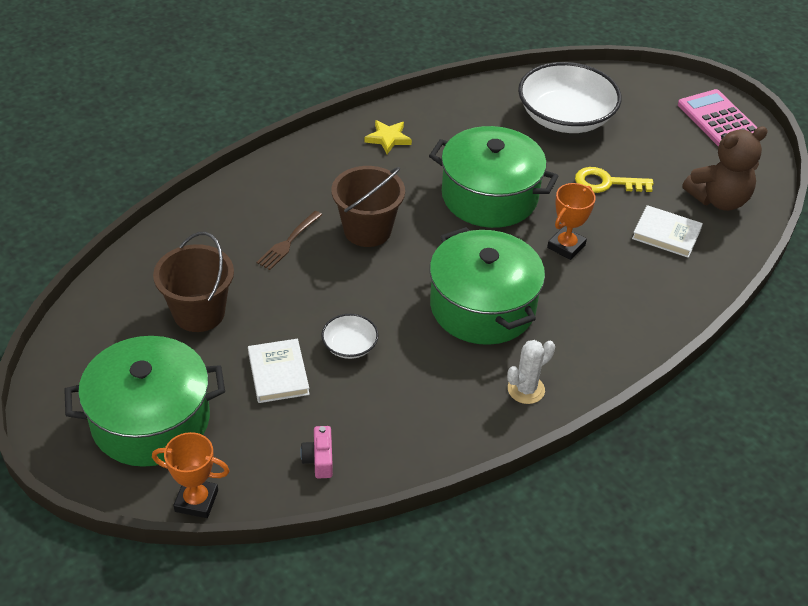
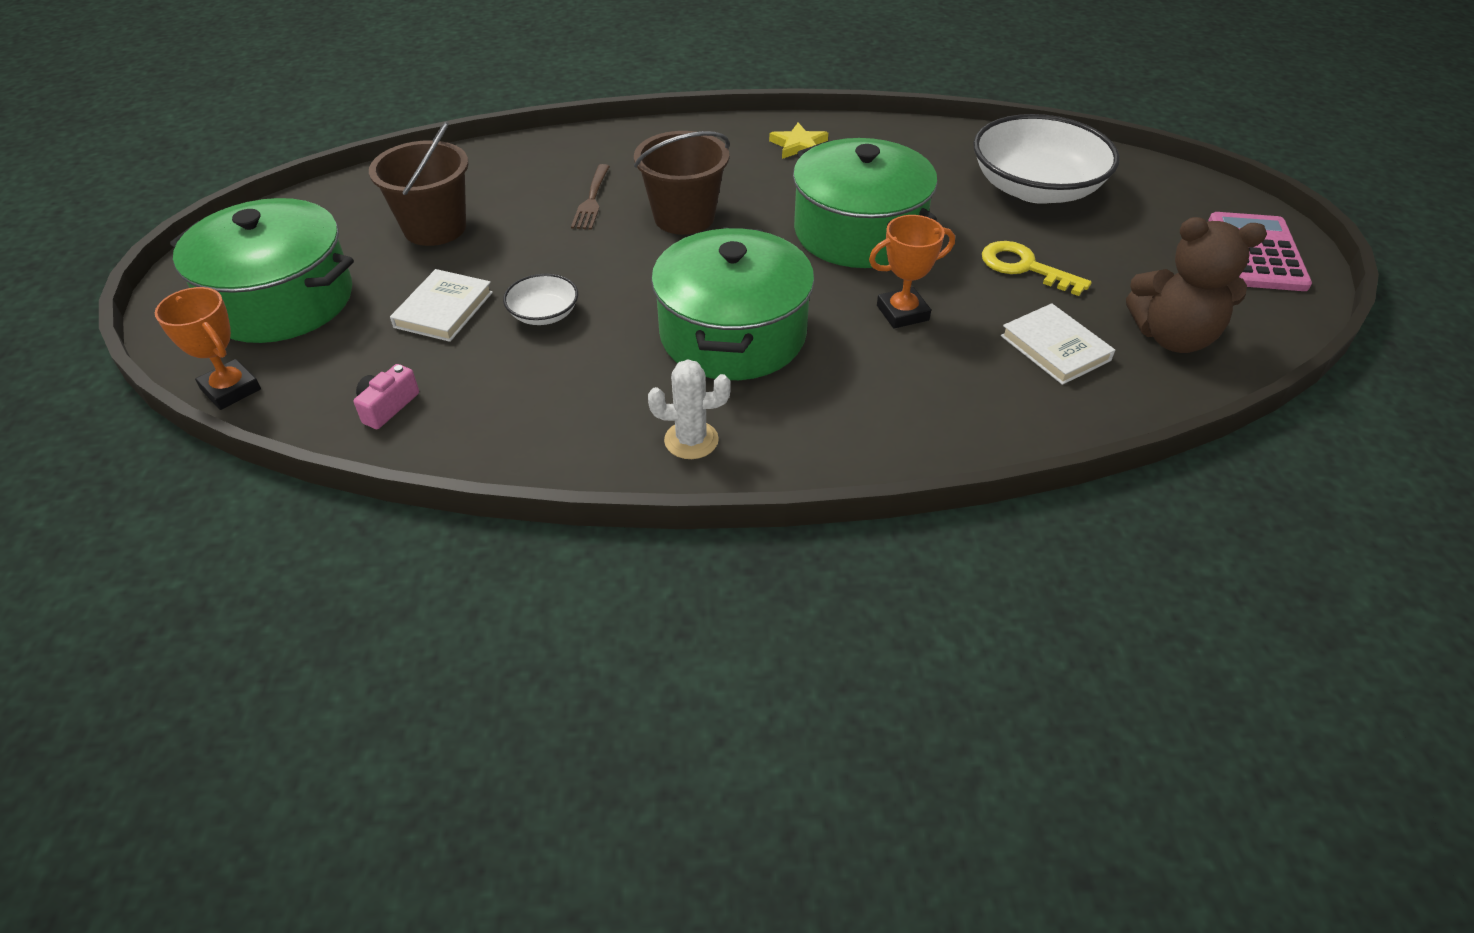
camera: 35 degrees right, 0 degrees up
(289, 241) = (592, 199): brown fork -> brown fork turned 60 degrees counterclockwise

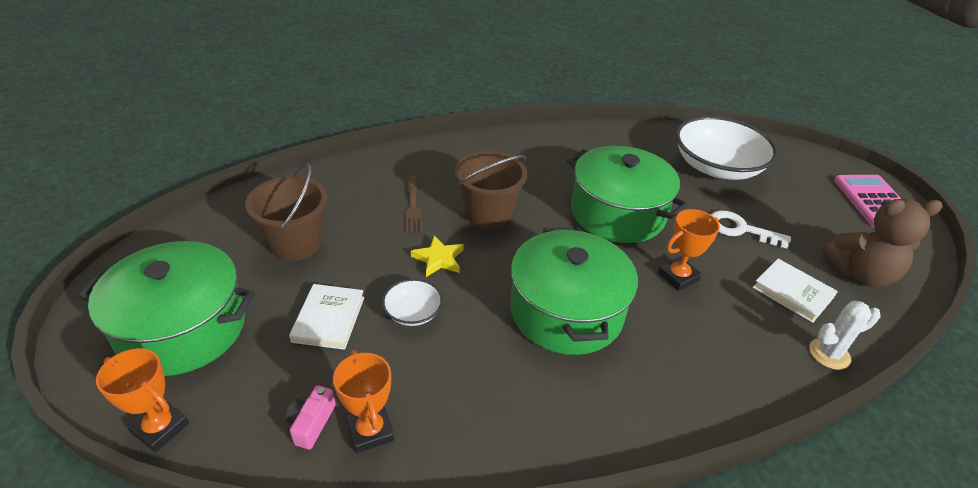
camera: 15 degrees left, 5 degrees down
(448, 422) = (370, 431): none -> orange trophy
(691, 440) = (575, 415): white cactus -> white cactus (829, 354)
(799, 145) = (545, 147): yellow star -> yellow star (438, 259)
(1024, 267) = (740, 229): yellow key -> white key

